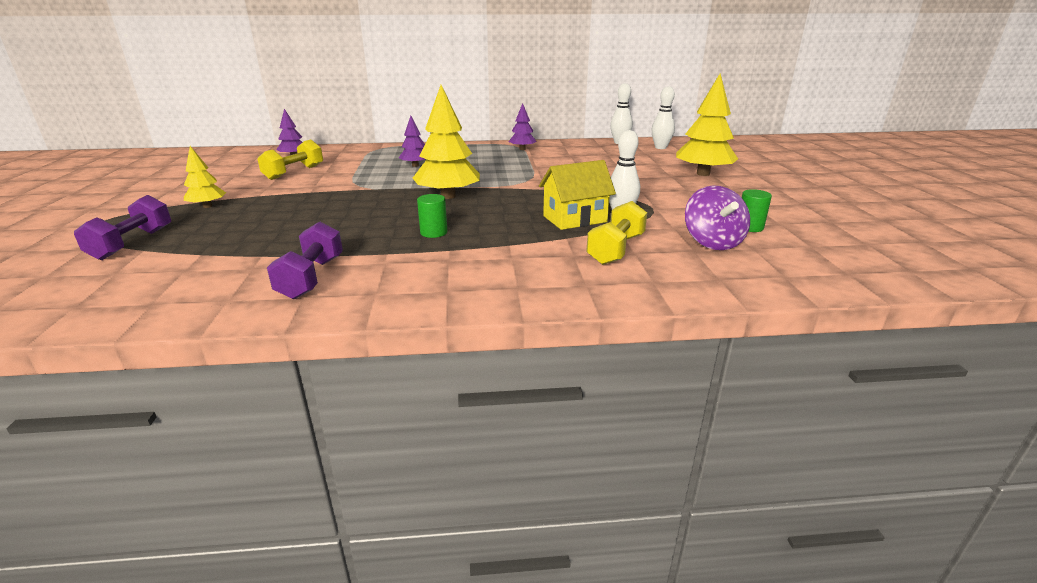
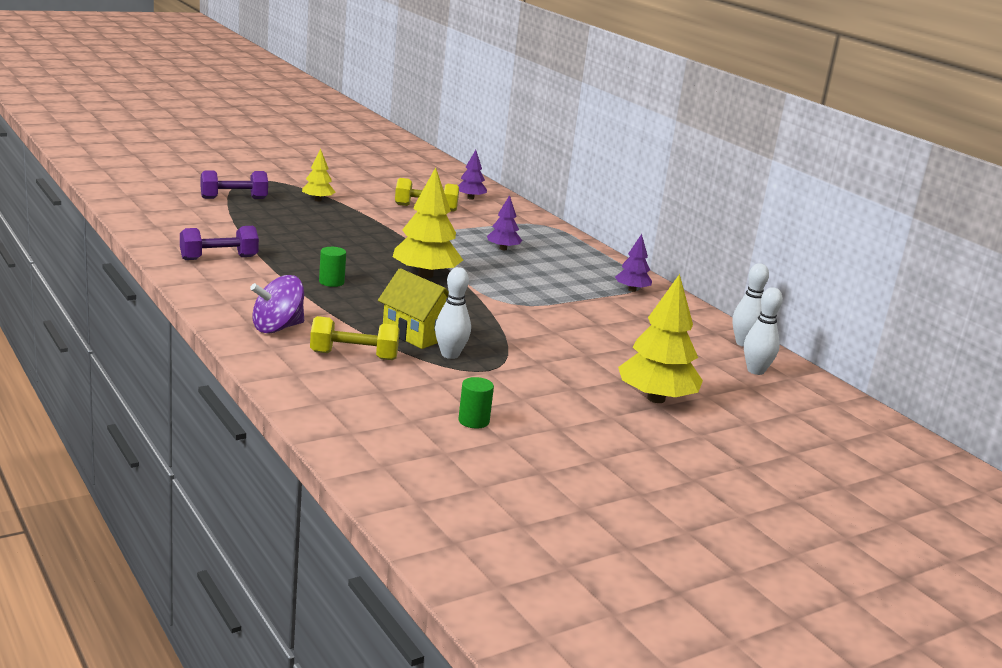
camera: 60 degrees right, 5 degrees down
(712, 242) = (410, 400): purple spinning top -> purple spinning top (277, 328)

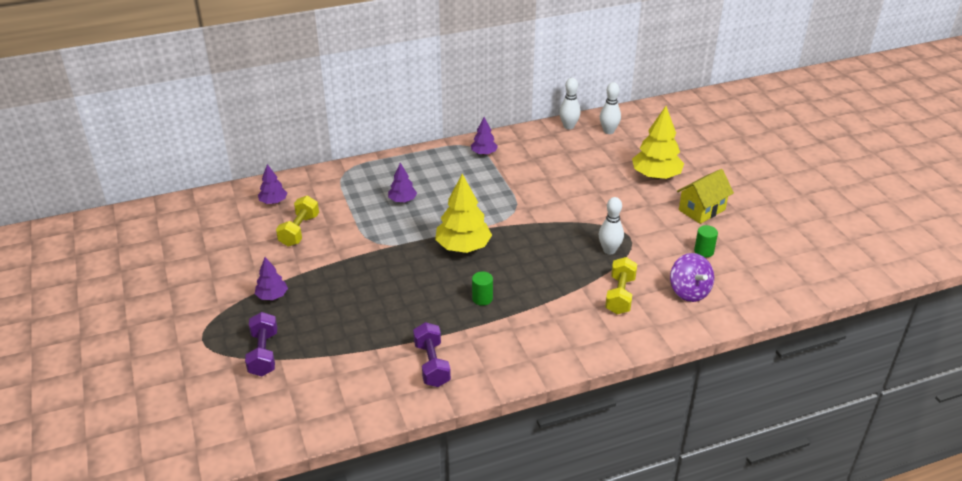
camera: 75 degrees left, 15 degrees up
(277, 328) = (577, 332): purple spinning top -> purple spinning top (689, 291)
(318, 200) = (272, 296): yellow tree -> purple tree
(416, 334) = (577, 262): yellow house -> yellow house (701, 210)

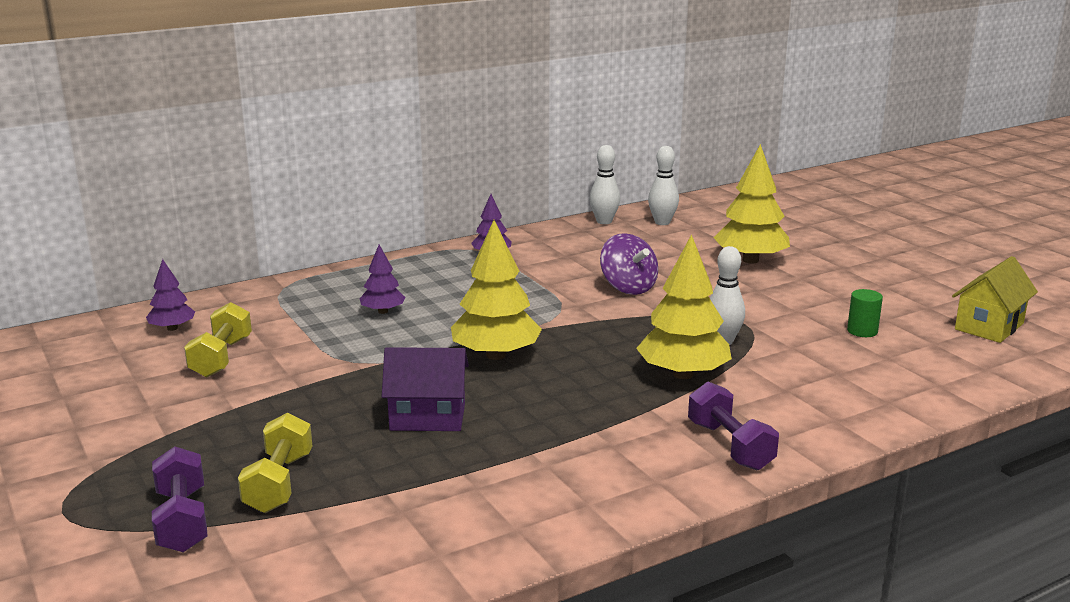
camera: 10 degrees left, 15 degrees down
(272, 296) = (187, 441): purple tree -> none
(410, 294) = (427, 417): none -> purple house
(432, 364) = (492, 505): purple dumbbell -> purple dumbbell (730, 446)
(482, 298) = (548, 413): green cylinder -> none
(574, 276) = (683, 374): none -> yellow tree
(620, 295) = (765, 390): yellow dumbbell -> yellow dumbbell (279, 483)
(689, 291) = (866, 376): purple spinning top -> purple spinning top (628, 287)
(701, 210) = (834, 289): yellow house -> yellow house (989, 326)

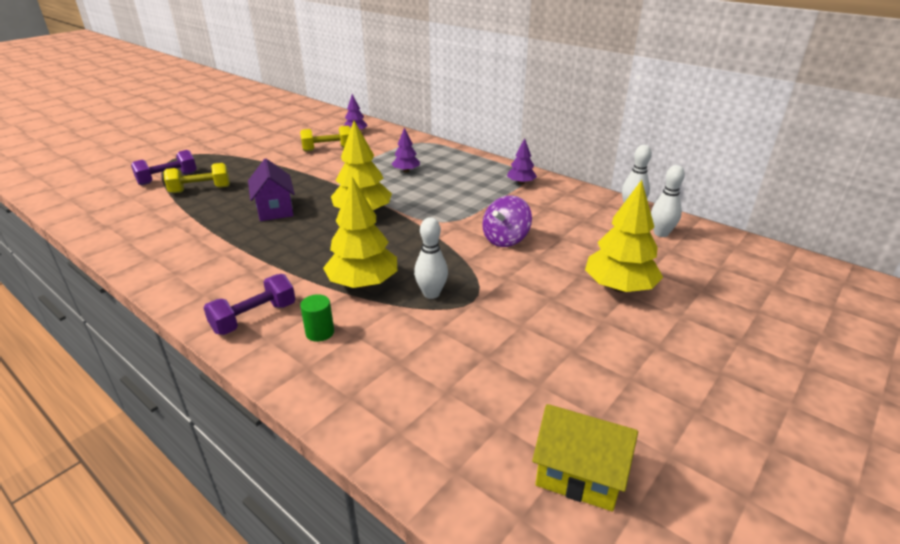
camera: 70 degrees right, 10 degrees up
(862, 331) = (500, 370): green cylinder -> green cylinder (320, 332)

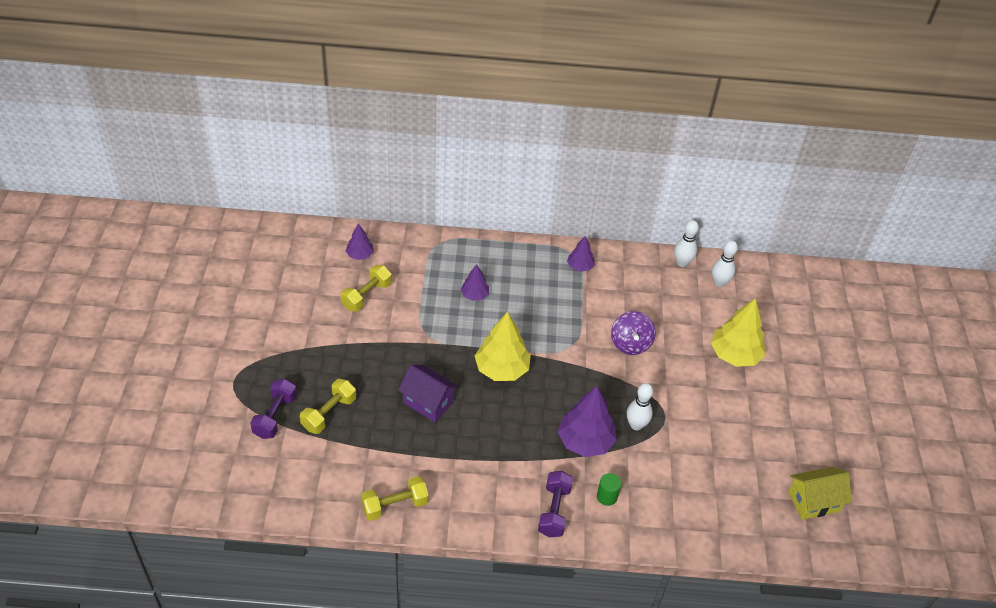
camera: 40 degrees left, 15 degrees up
(145, 253) = (395, 505): none -> yellow dumbbell
(363, 283) = (585, 441): yellow tree -> purple tree

